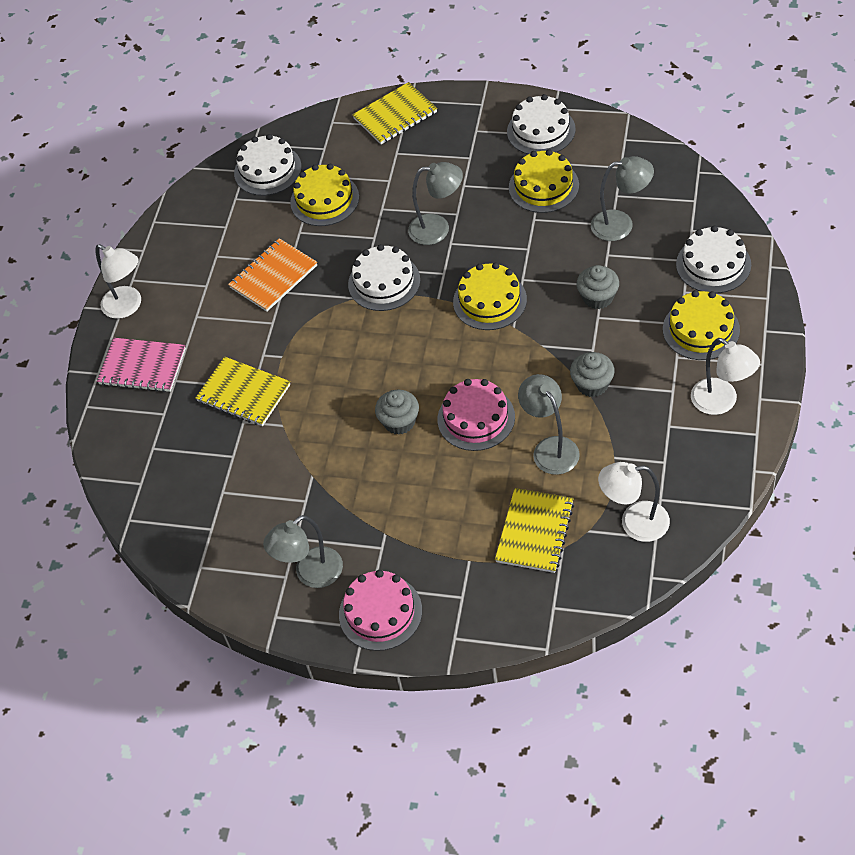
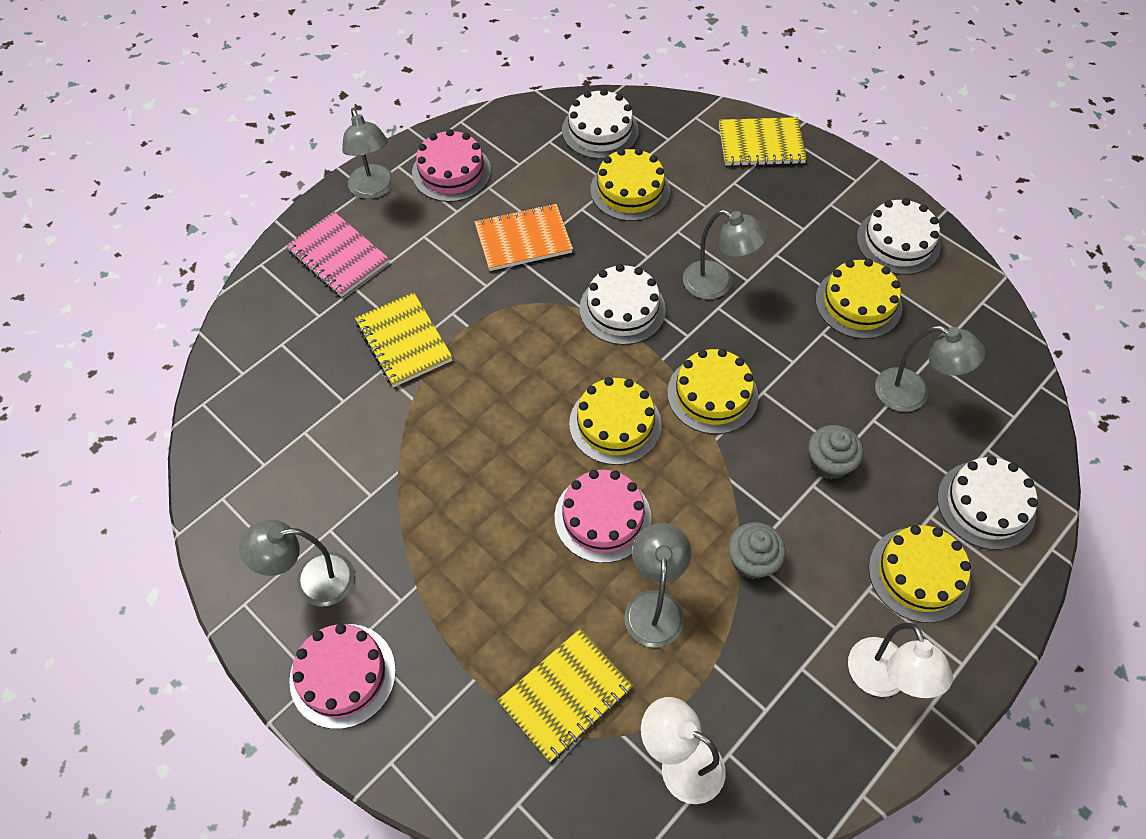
camera: 25 degrees right, 5 degrees up
(128, 306) = (374, 189): white lamp -> grey lamp
(178, 261) = (451, 172): none -> pink cake
(399, 422) = (524, 470): grey cupcake -> none
(438, 357) = (615, 424): none -> yellow cake

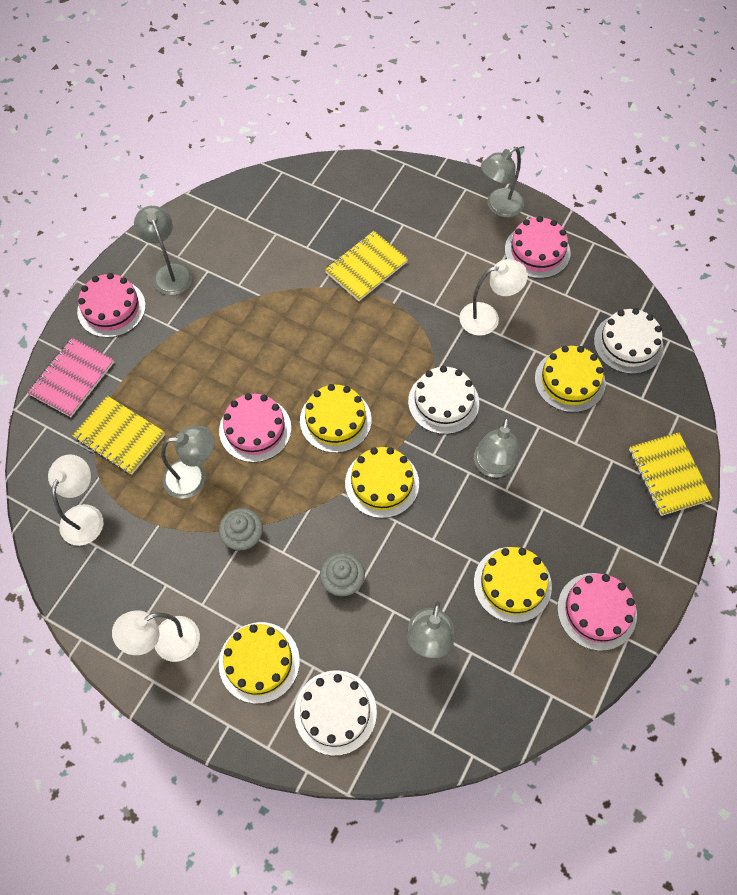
camera: 75 degrees right, 5 degrees up
(338, 256) = (427, 205): pink notebook -> pink notebook (72, 378)
(523, 239) = (487, 317): orange notebook -> white lamp
(898, 242) = (596, 611): white cake -> pink cake

